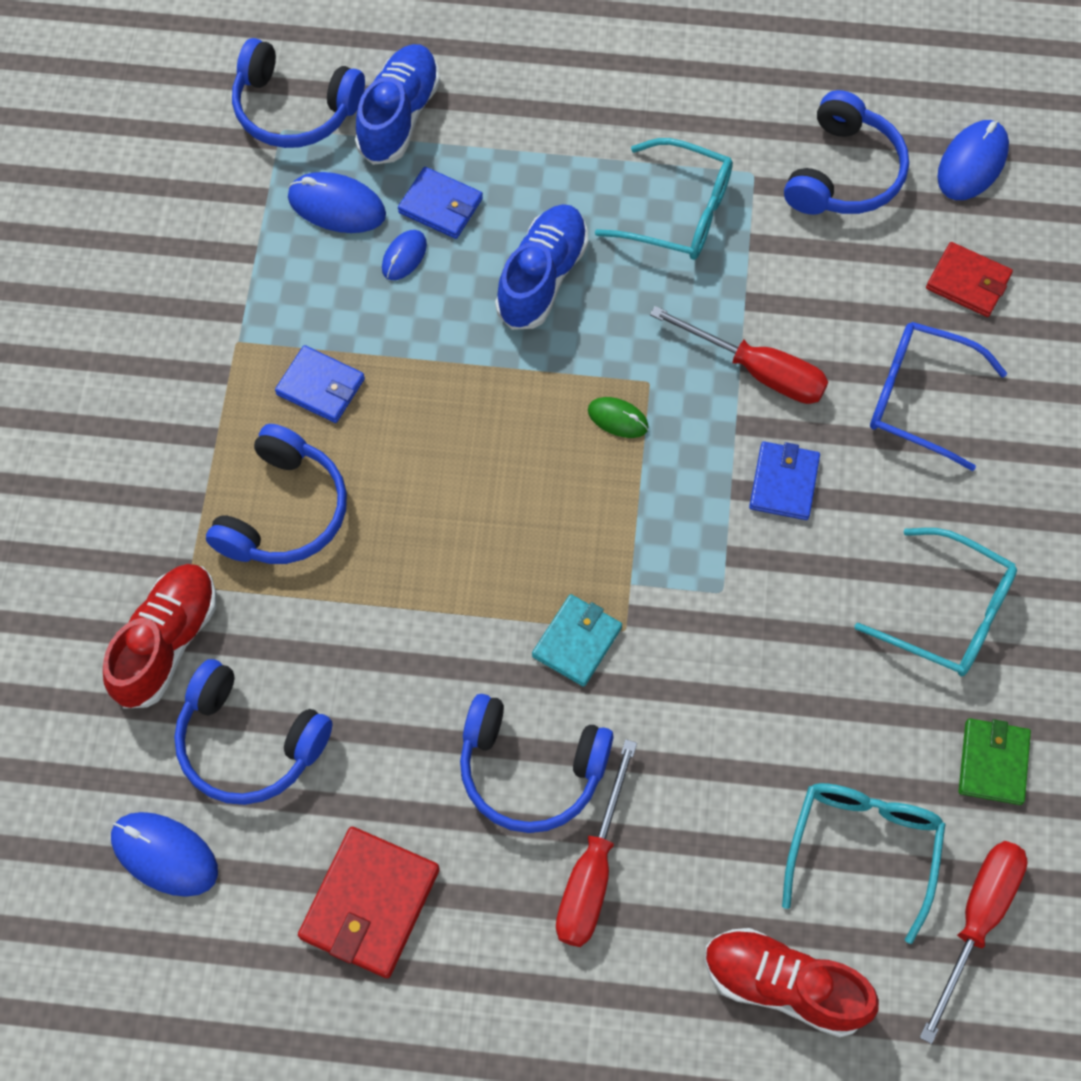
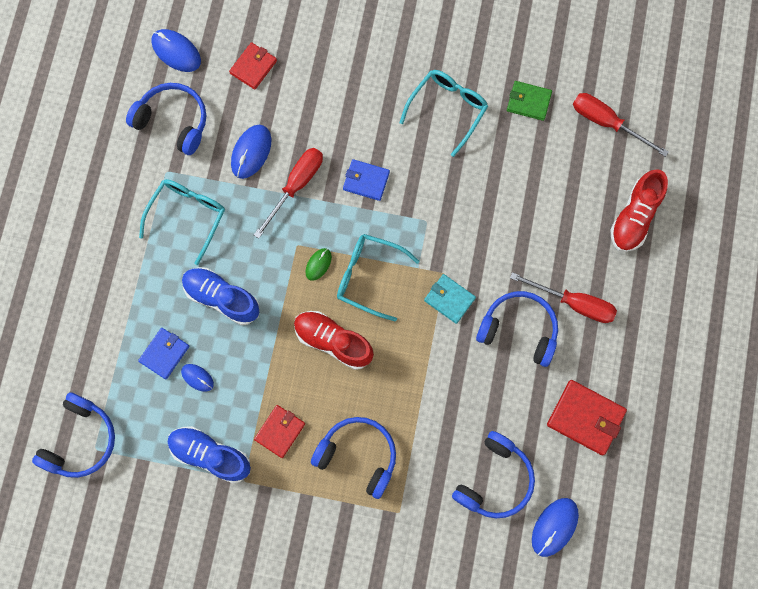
camera: 85 degrees left, 10 degrees up
(167, 642) = (433, 525): red shoe -> red shoe (333, 341)
(320, 387) = (280, 431): blue wallet -> red wallet
(337, 206) = (156, 416): blue mouse -> blue mouse (251, 152)
(399, 116) = (96, 375): blue shoe -> blue shoe (210, 455)
(530, 770) = (519, 330): blue headphones -> blue headphones turned 90 degrees counterclockwise
(863, 848) = (568, 170): turquoise glasses -> turquoise glasses (369, 277)
(919, 398) = (322, 104): blue glasses -> none

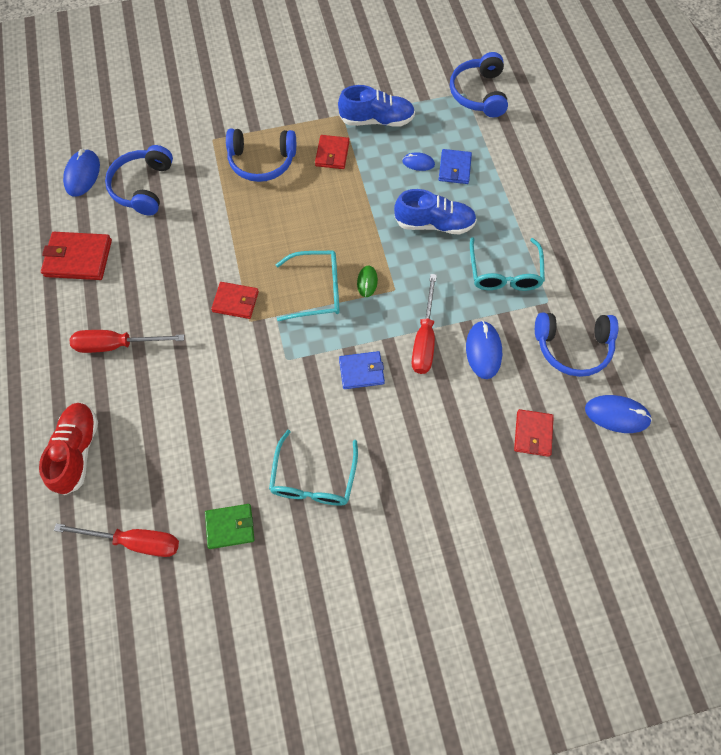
camera: 155 degrees right, 10 degrees down
(333, 341) = (322, 229): red shoe -> none
(449, 299) = (235, 301): turquoise wallet -> red wallet
(519, 330) = (162, 302): blue headphones -> none

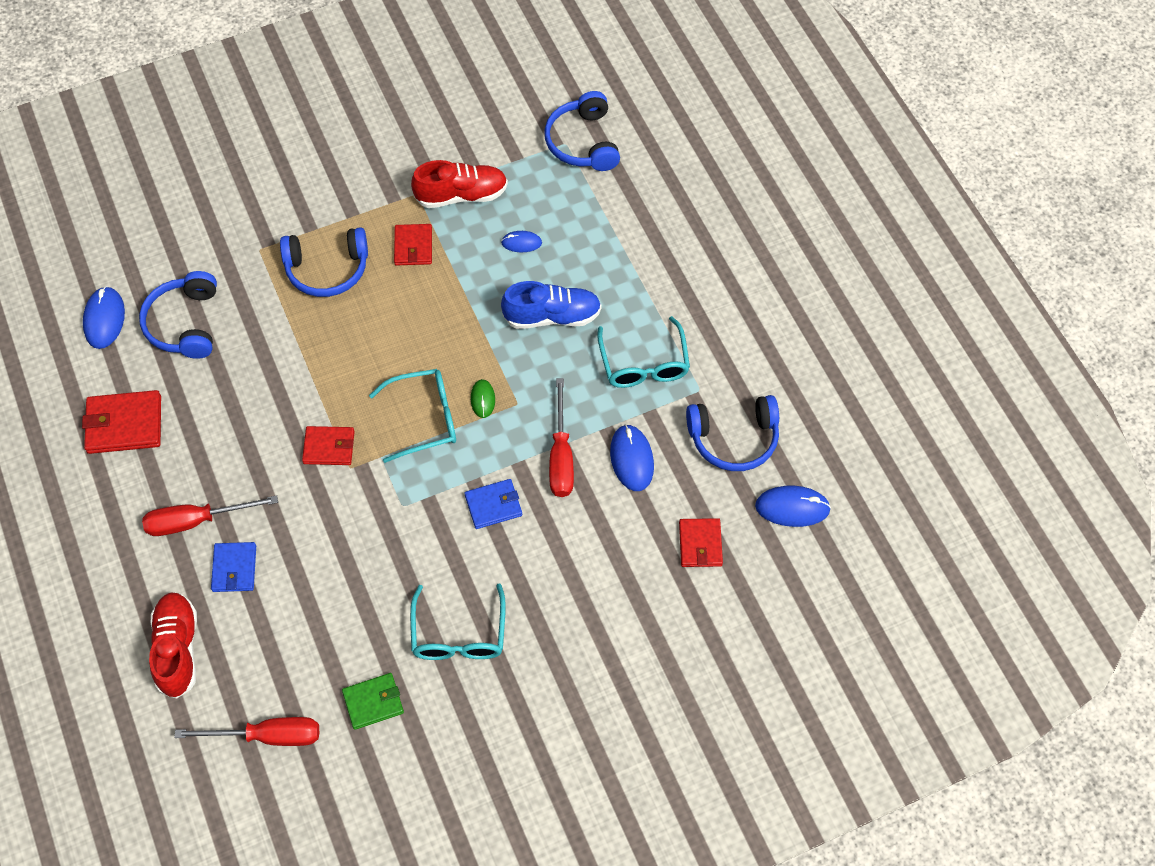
camera: 10 degrees left, 5 degrees down
(377, 120) = (461, 195): blue shoe -> red shoe
(454, 168) = (567, 243): blue wallet -> blue wallet (234, 568)

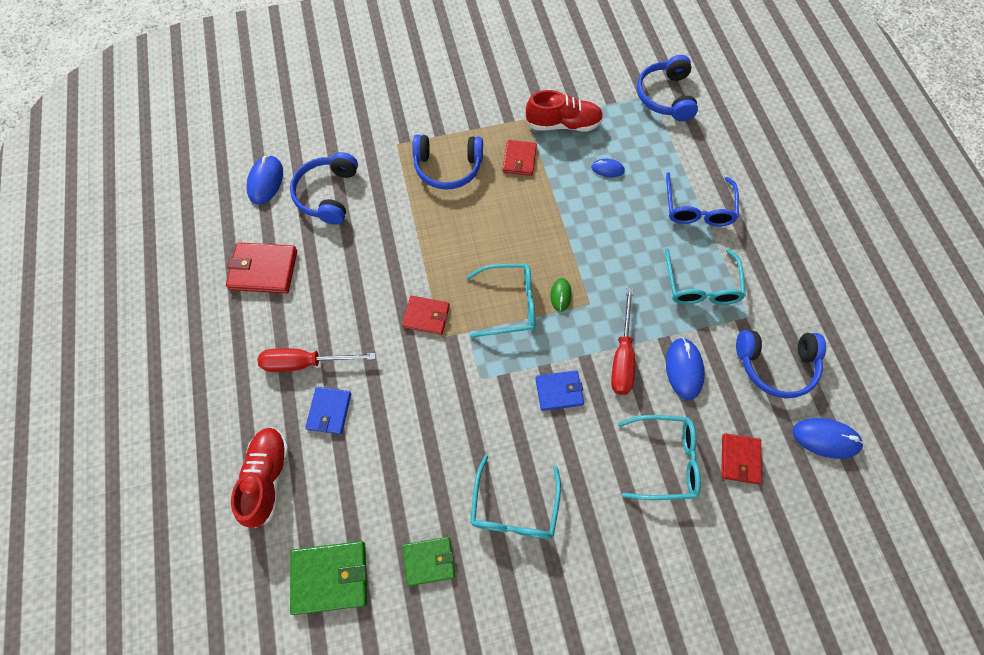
camera: 10 degrees right, 5 degrees up
(267, 736) = (330, 577): red screwdriver -> green wallet
(552, 316) = (627, 233): blue shoe -> none
(619, 558) = (665, 460): none -> turquoise glasses
(633, 274) = (698, 208): none -> blue glasses

